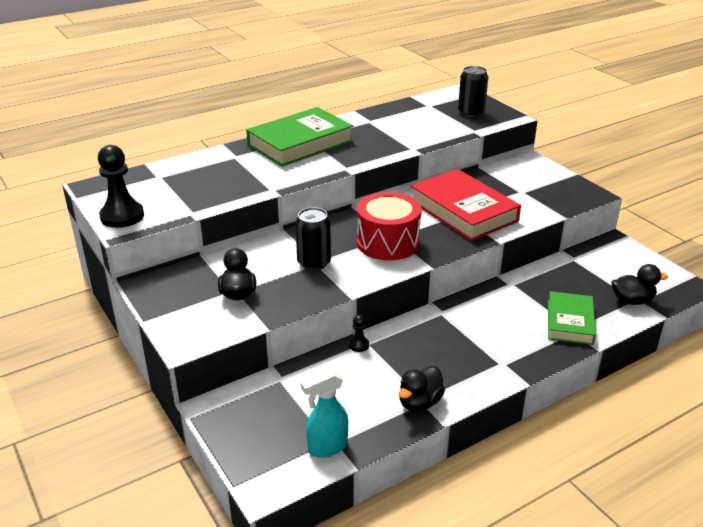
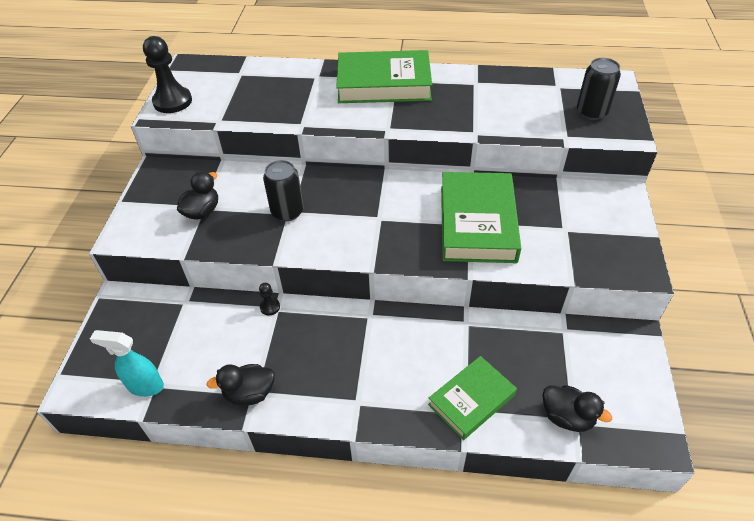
camera: 40 degrees right, 15 degrees up
(388, 242) = (368, 223): red drum -> none
(463, 211) = (477, 223): red book -> green book

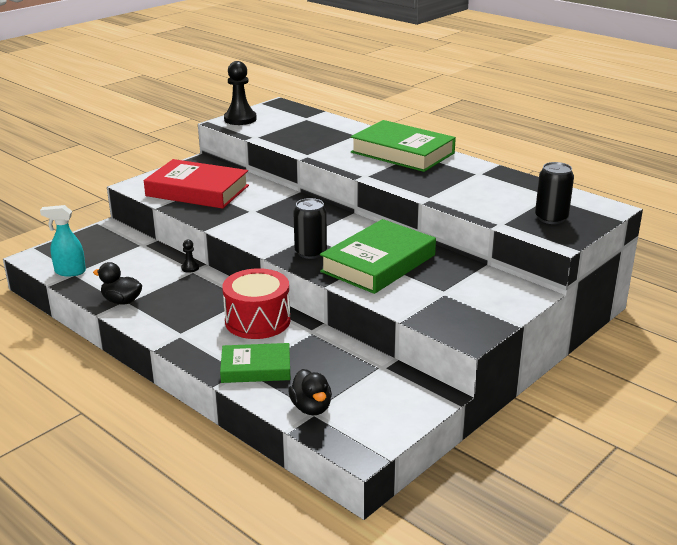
camera: 35 degrees right, 20 degrees down
(145, 386) = (69, 272): turquoise spray bottle -> turquoise spray bottle turned 45 degrees counterclockwise
(202, 212) = (197, 191): black duck -> red book
(287, 212) = (251, 210): black can -> black can (310, 252)
(408, 339) = (257, 321): none -> red drum

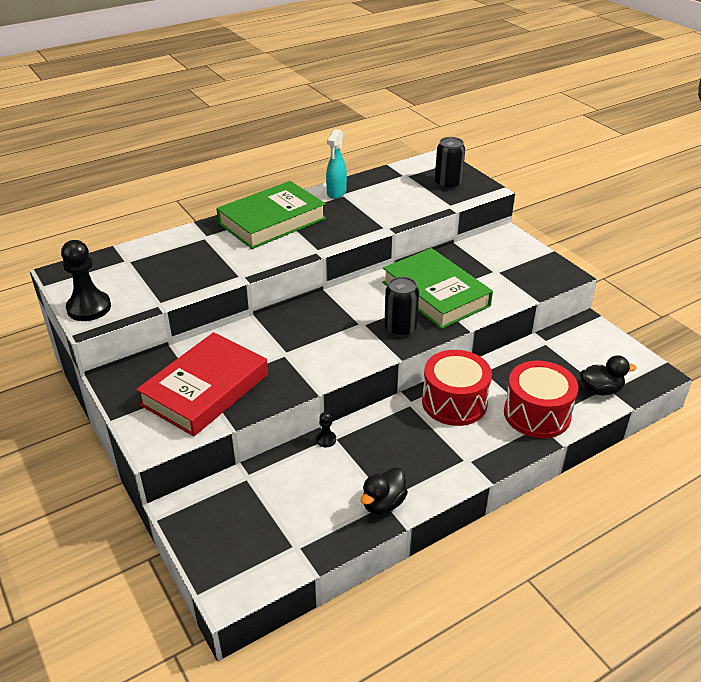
camera: 75 degrees left, 10 degrees up
(69, 272) = (290, 552): turquoise spray bottle -> turquoise spray bottle (336, 193)
(256, 368) = (537, 414): green book -> red drum

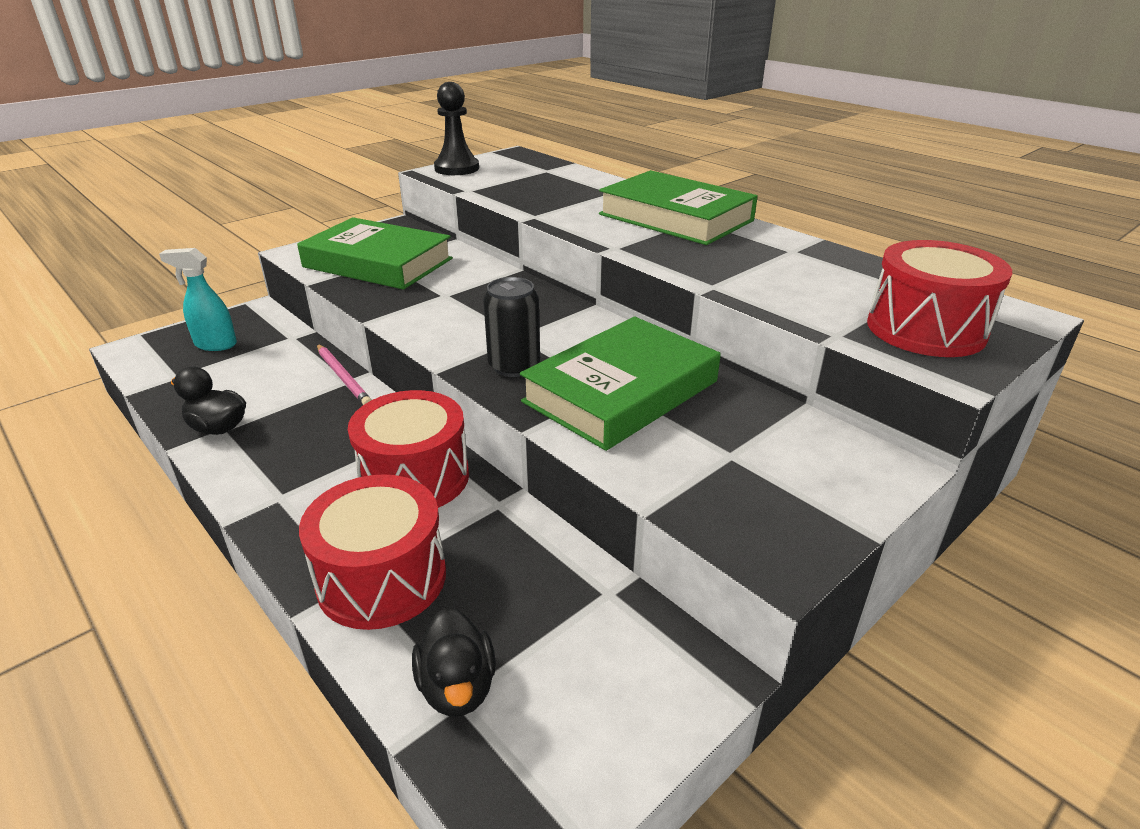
camera: 80 degrees right, 5 degrees down
(205, 389) = (378, 263): red book -> green book
(326, 440) = (343, 377): black pawn -> pink pencil
(336, 193) = (791, 245): turquoise spray bottle -> turquoise spray bottle (215, 344)
(448, 184) = (925, 329): black can -> red drum

